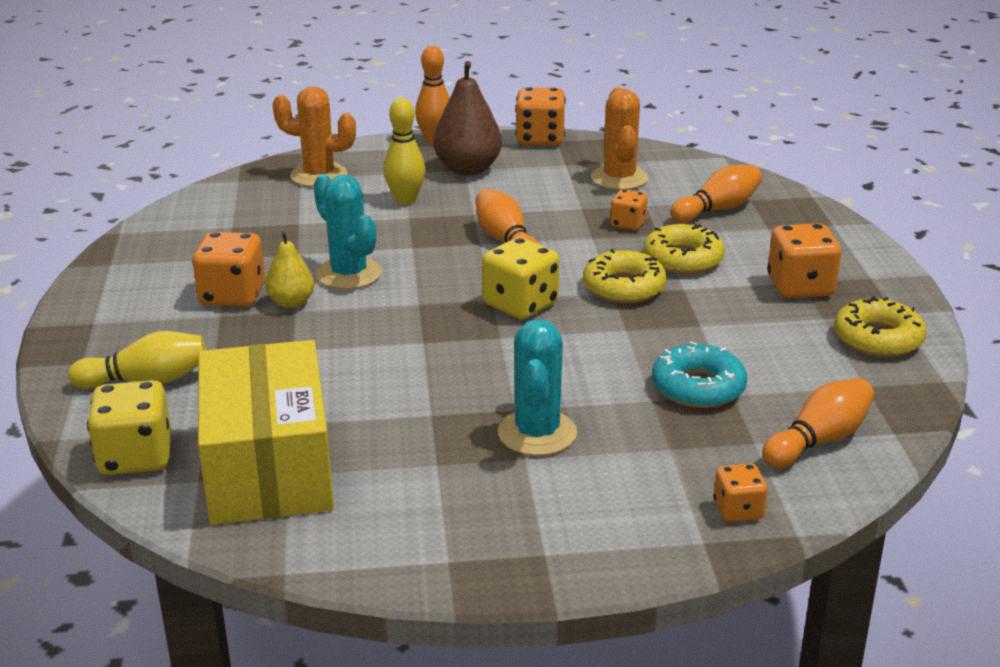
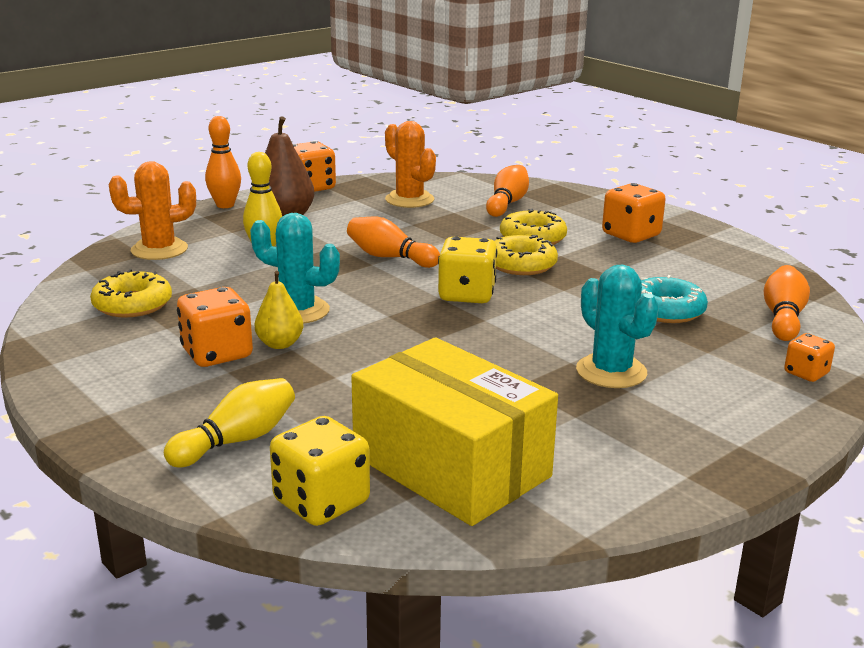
camera: 35 degrees left, 5 degrees down
(628, 224) = (461, 226): orange dice -> none
(878, 339) = (721, 251): yellow donut -> yellow donut (132, 304)

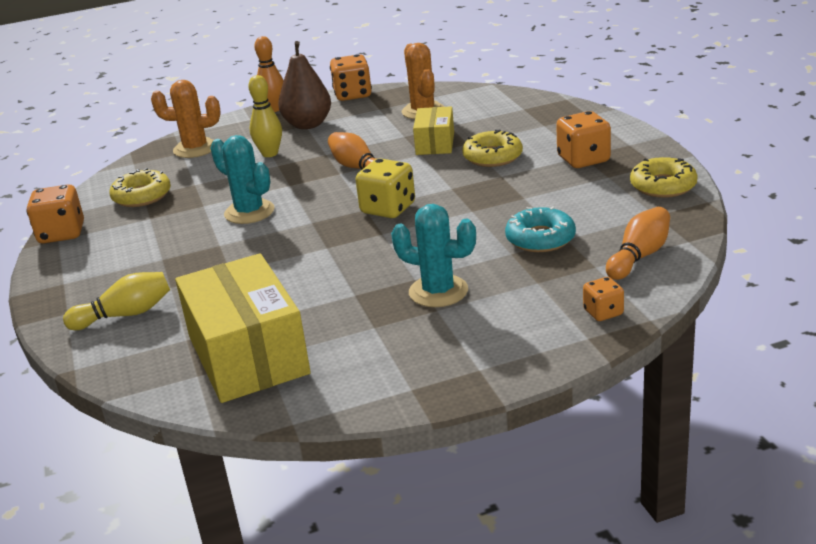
camera: 25 degrees right, 5 degrees up
(217, 354) = (166, 243): orange dice -> orange dice (62, 234)
(280, 344) = (214, 240): yellow pear -> none
(321, 502) = (141, 369): yellow dice -> none
(455, 229) = (435, 143): none -> yellow box
(507, 203) = (503, 119): orange bowling pin -> none
(521, 264) = (458, 183): yellow donut -> yellow donut (663, 186)
(611, 371) = (438, 291): turquoise cactus -> turquoise cactus turned 60 degrees counterclockwise

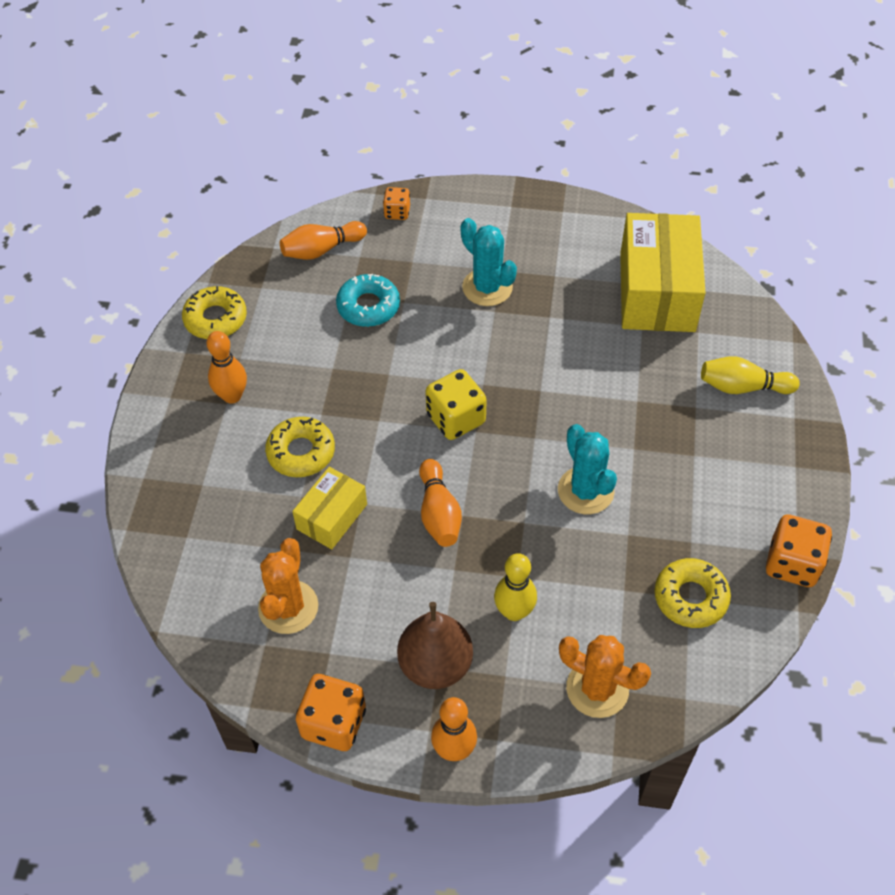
camera: 155 degrees left, 25 degrees up
(583, 159) = (232, 396): orange dice -> orange bowling pin

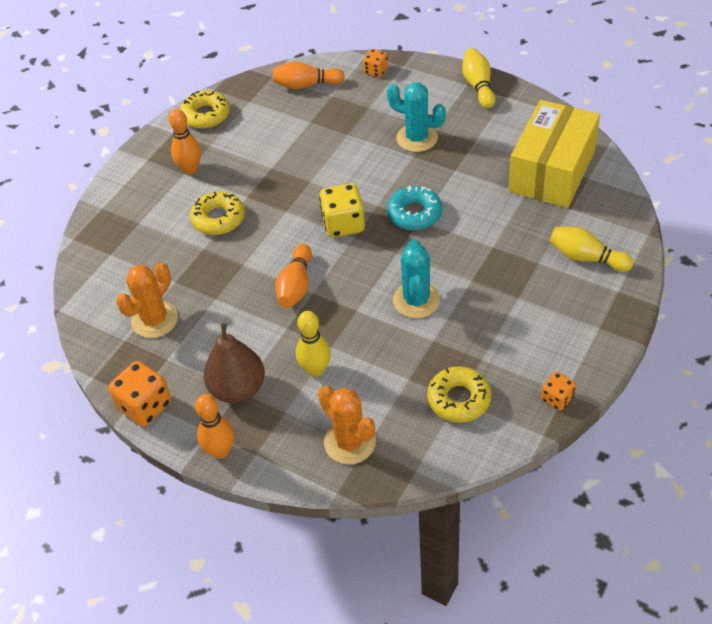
camera: 25 degrees right, 5 degrees down
(332, 517) = (217, 268): yellow box -> none
(368, 306) = (320, 131): turquoise donut -> turquoise donut (414, 214)
(487, 287) = (417, 138): turquoise cactus -> turquoise cactus turned 45 degrees counterclockwise
(525, 205) = (478, 86): none -> yellow bowling pin
(792, 564) = (557, 398): orange dice -> orange dice, size x0.58

